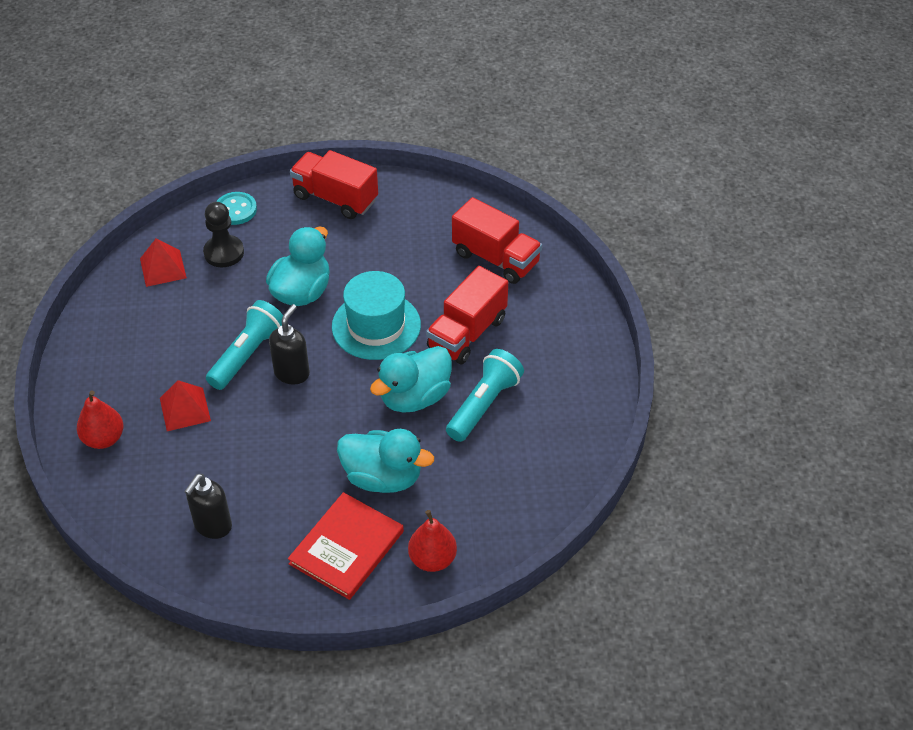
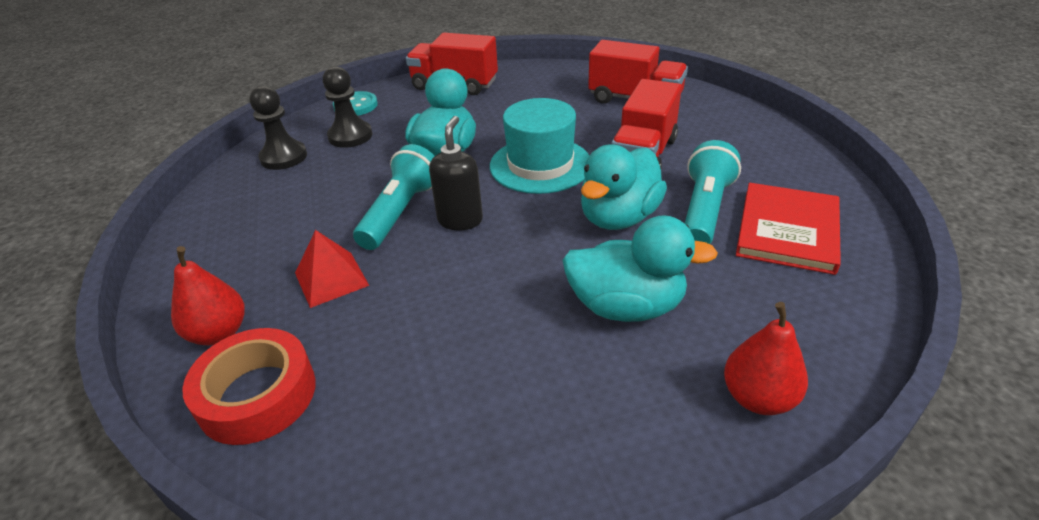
camera: 10 degrees left, 10 degrees down
(126, 491) = (257, 395): none -> red tape
(163, 268) = (284, 157): red pyramid -> black pawn
(212, 526) = (402, 419): black soap dispenser -> none
(346, 547) = (621, 408): red book -> red book (787, 230)

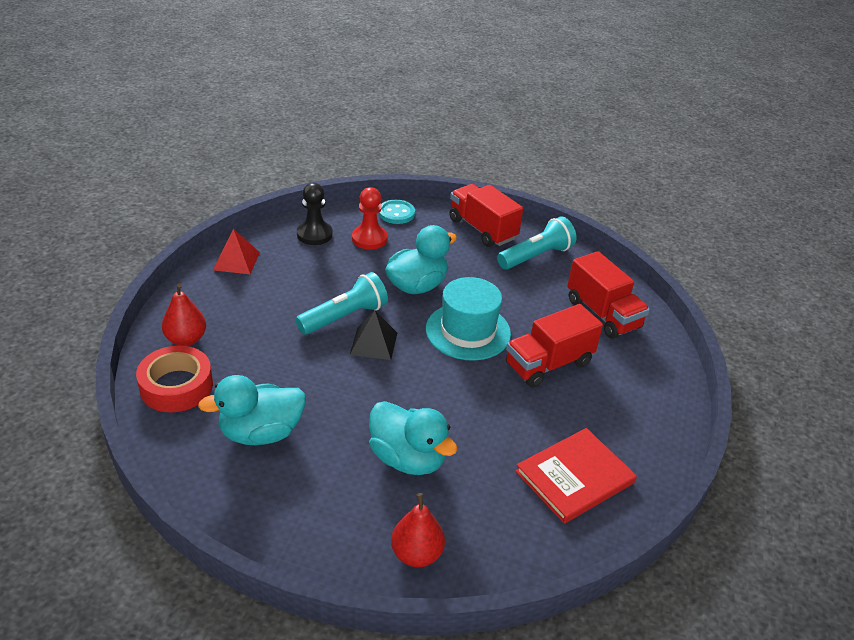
camera: 30 degrees right, 0 degrees up
(331, 279) = (266, 340): red pyramid -> red pyramid (236, 261)
(350, 136) = (369, 239): black pawn -> red pawn
(460, 220) = (374, 343): black soap dispenser -> black pyramid
(619, 217) = (473, 400): turquoise duck -> turquoise duck (261, 433)
(704, 210) = (536, 429): turquoise flashlight -> turquoise flashlight (536, 256)

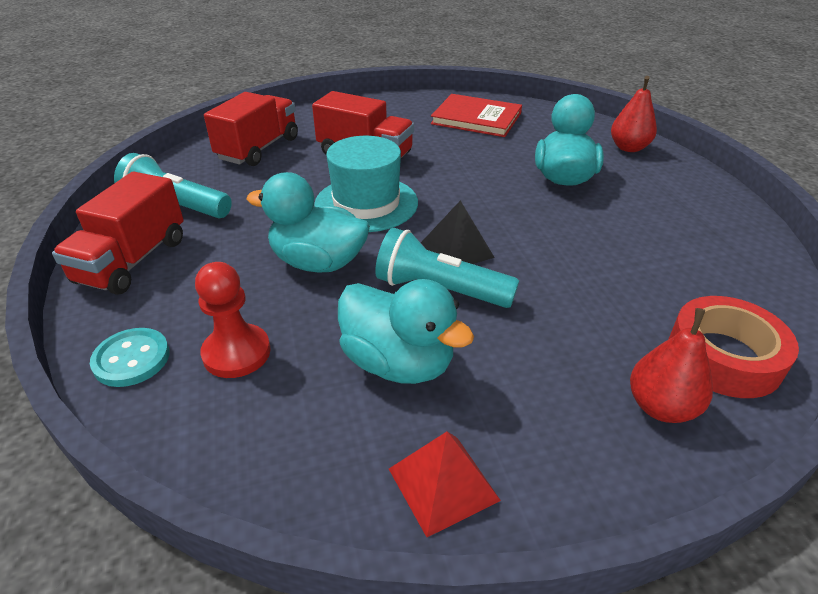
camera: 120 degrees left, 0 degrees up
(261, 433) = (665, 258): turquoise duck -> turquoise duck (398, 363)
(314, 234) = (272, 425): black pawn -> none

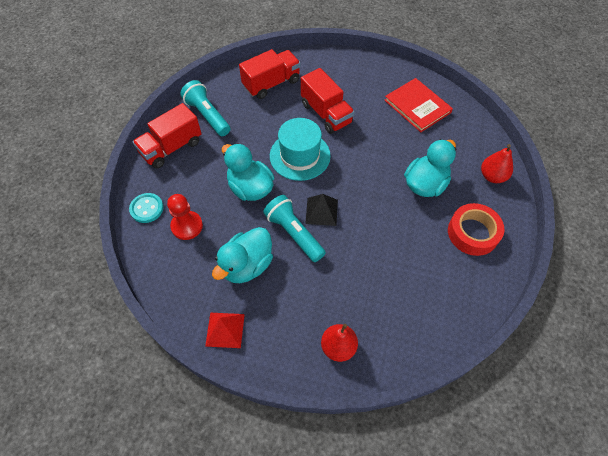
camera: 30 degrees right, 20 degrees up
(398, 363) = (247, 265): turquoise duck -> turquoise duck turned 60 degrees clockwise
(724, 356) = (393, 340): red tape -> red tape (473, 233)

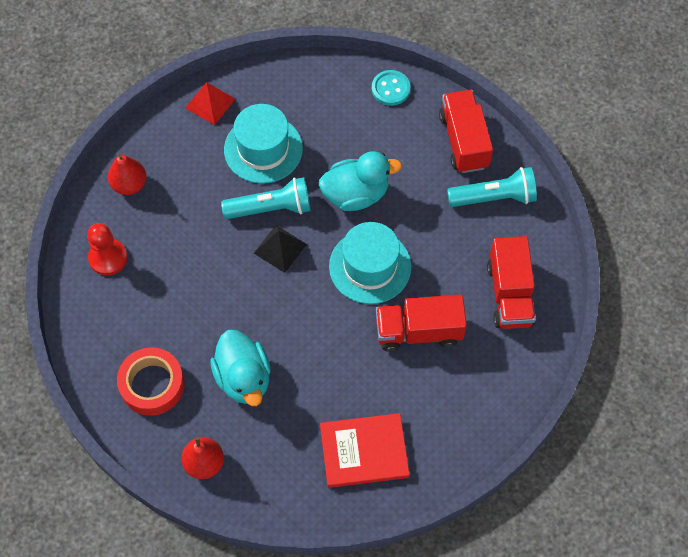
camera: 120 degrees right, 5 degrees up
(187, 226) = (345, 116): red pawn -> red pawn (108, 258)
(247, 265) = (263, 149): turquoise duck -> turquoise hat

